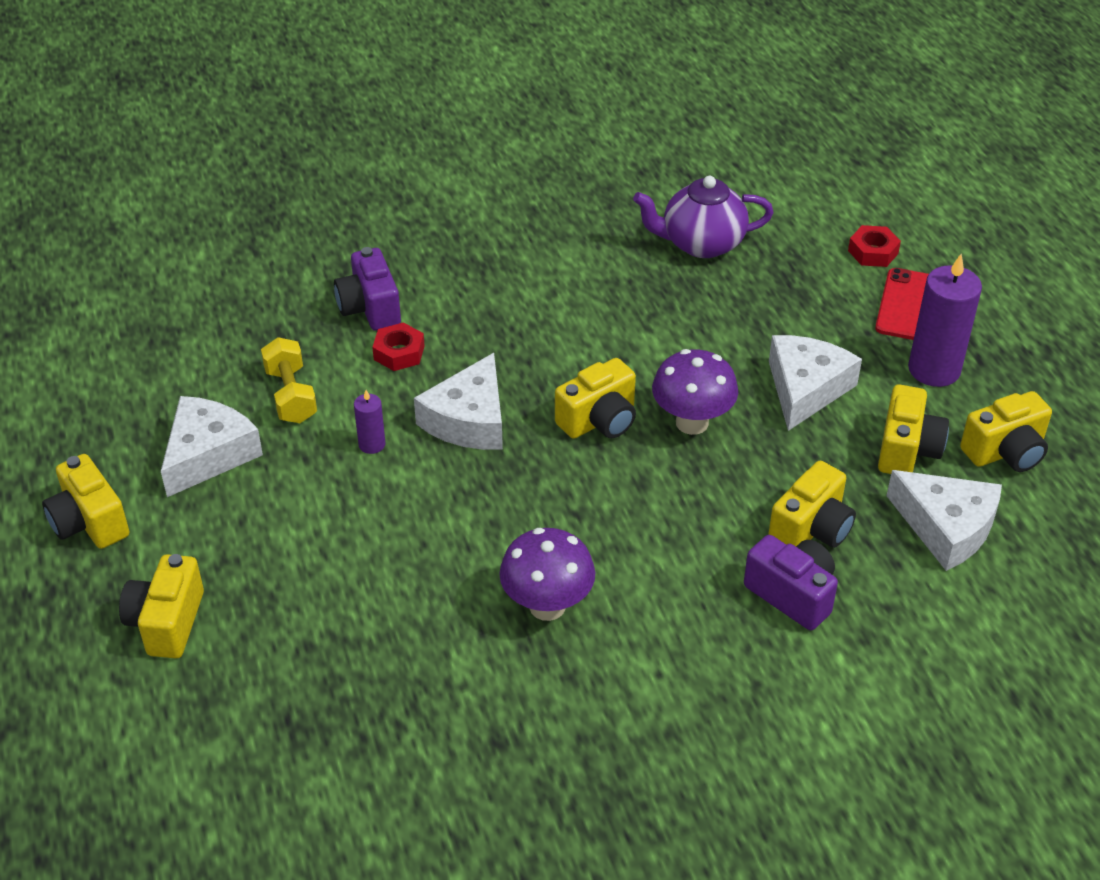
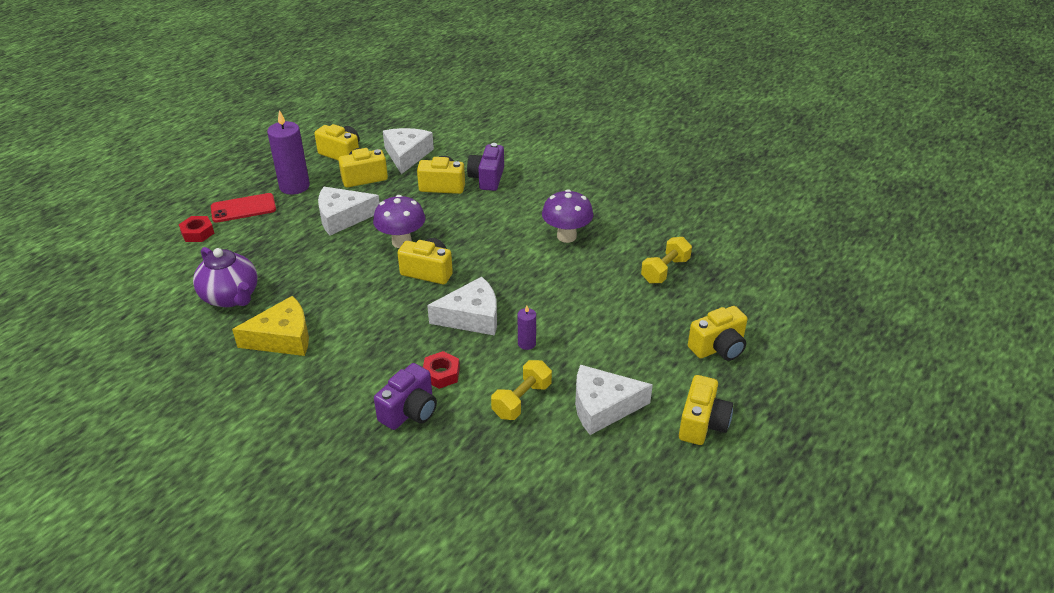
camera: 125 degrees left, 5 degrees down
(360, 673) = (665, 270): none -> yellow dumbbell
(585, 259) = (283, 338): none -> yellow cheese

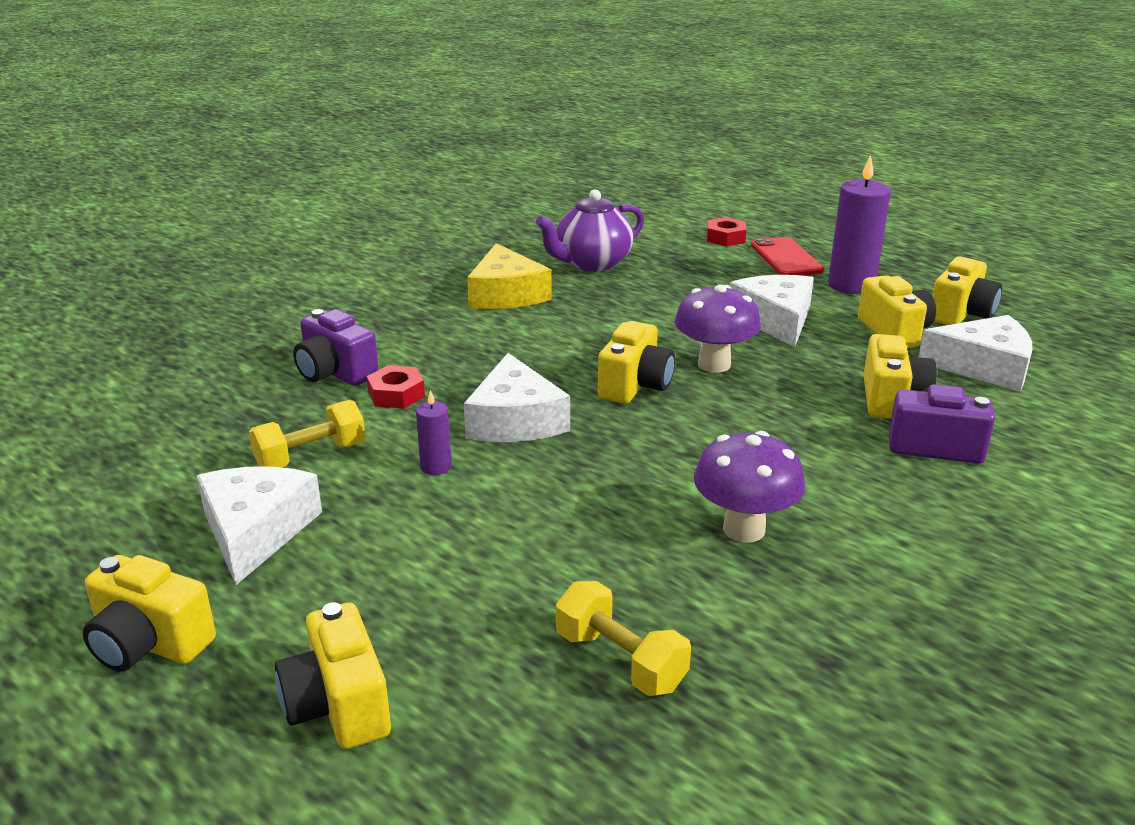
camera: 95 degrees right, 10 degrees down
(522, 400) = (311, 456): yellow dumbbell -> yellow dumbbell turned 75 degrees counterclockwise

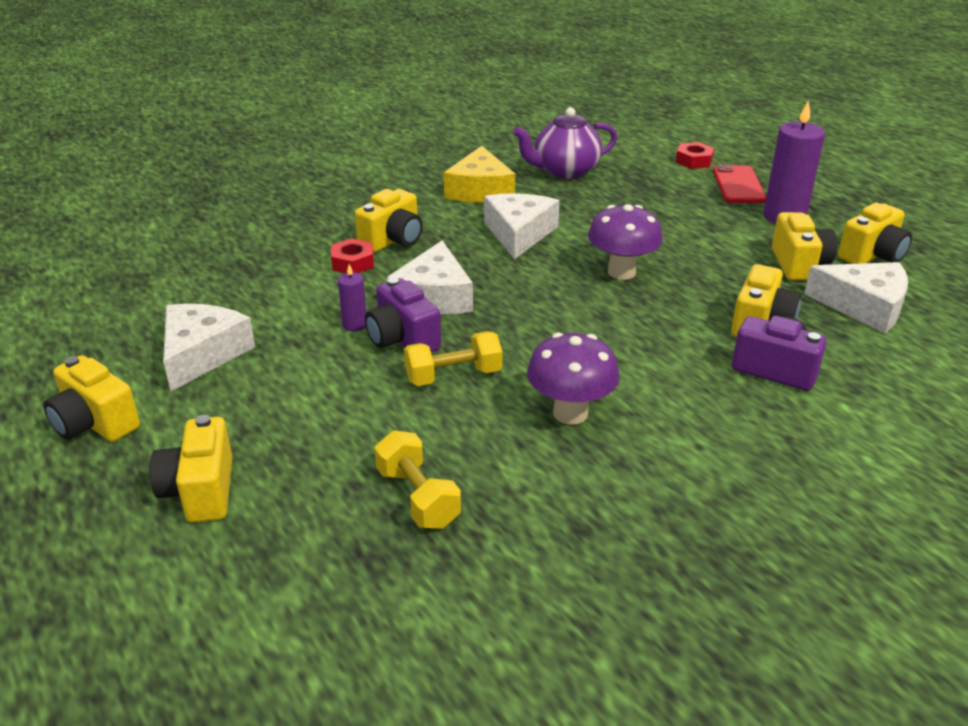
camera: 15 degrees right, 5 degrees up
(311, 456) = (267, 303): yellow dumbbell -> yellow dumbbell (453, 376)
(335, 373) = (315, 239): purple camera -> purple camera (402, 339)
(635, 386) = (545, 281): yellow camera -> yellow camera (393, 240)
(775, 320) = (697, 240): white cheese -> white cheese (519, 234)

